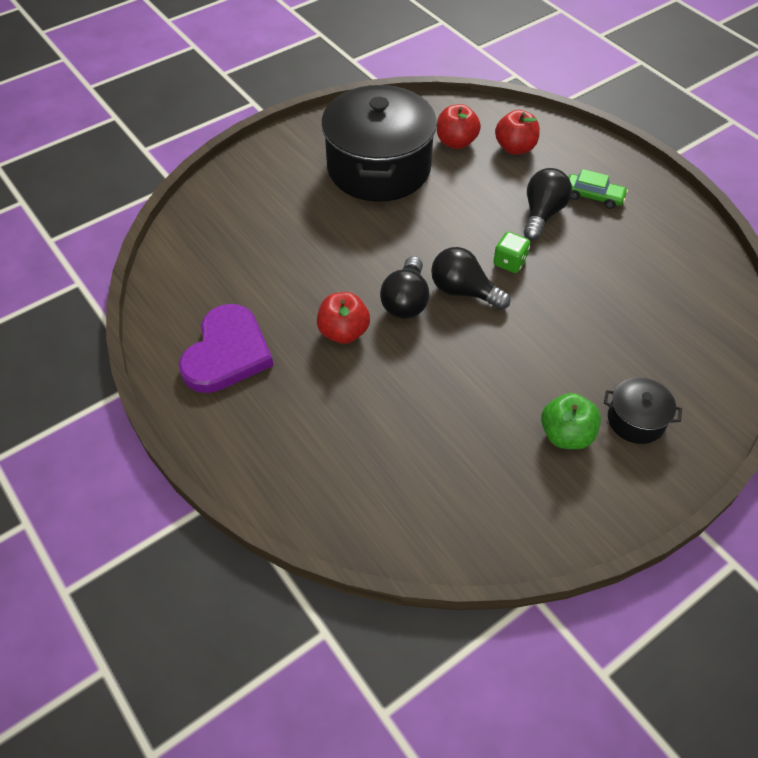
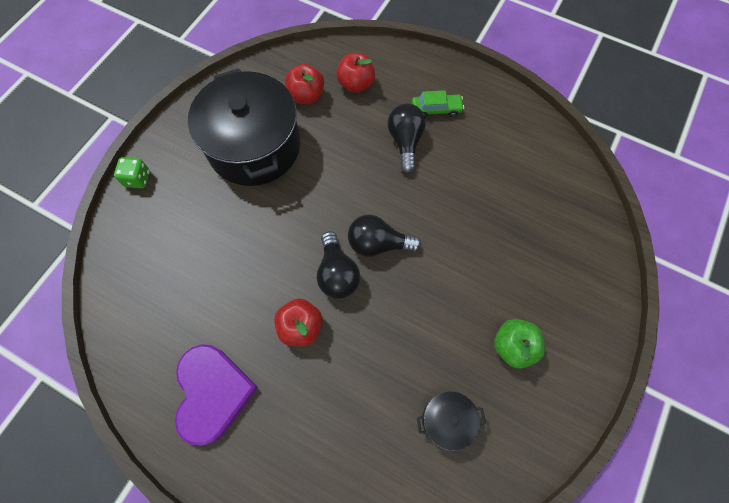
camera: 25 degrees left, 15 degrees up
(509, 262) = (401, 200): green dice -> green dice (137, 179)
(636, 420) = (555, 309): black pot -> black pot (447, 420)

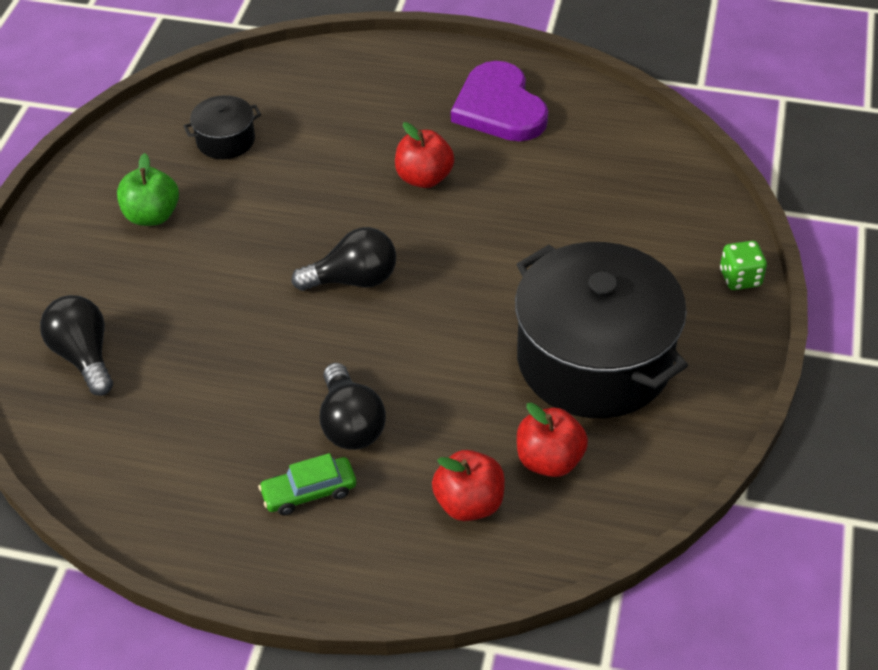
camera: 165 degrees right, 20 degrees down
(337, 273) = (399, 236): black light bulb -> black light bulb (84, 356)

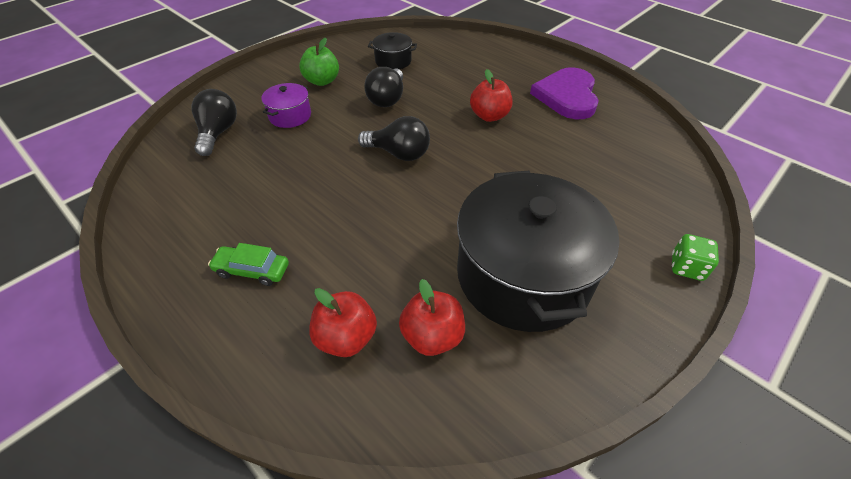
camera: 30 degrees right, 0 degrees up
(160, 288) = (290, 116): none -> purple pot
(350, 424) = (319, 238): black light bulb -> black light bulb (387, 99)

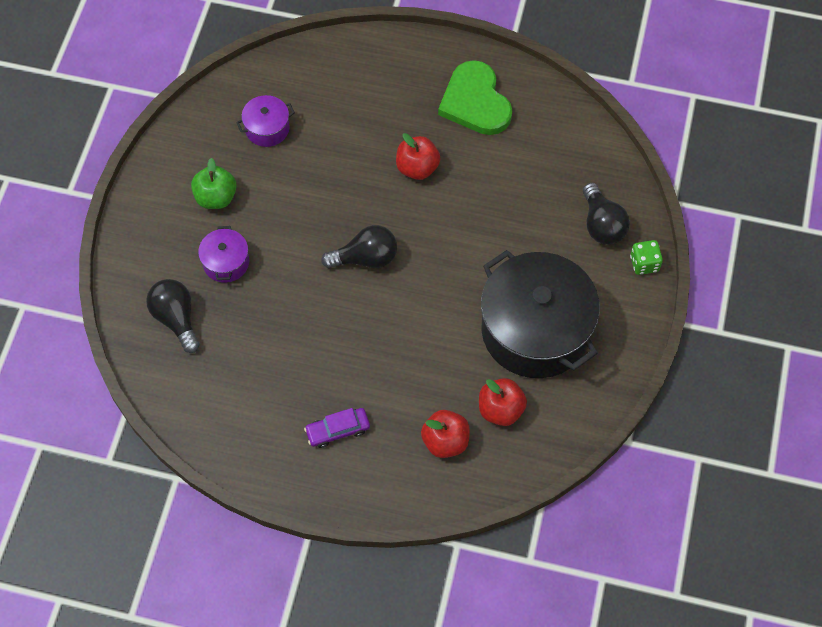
camera: 30 degrees left, 15 degrees up
(252, 270) = (337, 430): green car -> purple car
(387, 99) = (304, 191): black light bulb -> black light bulb (601, 224)
(393, 61) = (267, 128): black pot -> purple pot
(567, 96) = (475, 102): purple heart -> green heart

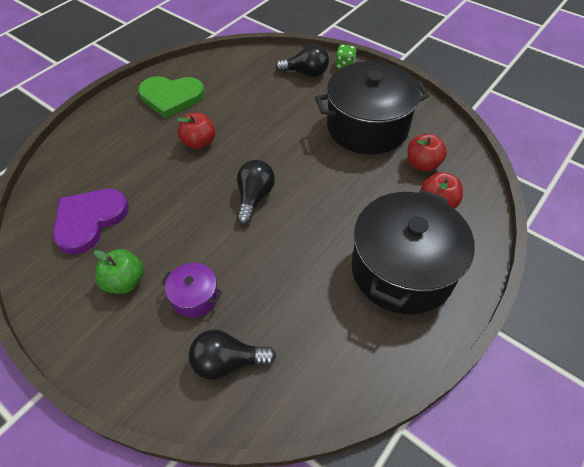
camera: 65 degrees left, 10 degrees down
(267, 128) = (89, 220): purple pot -> purple heart
(337, 430) = (402, 269): purple car -> black pot

